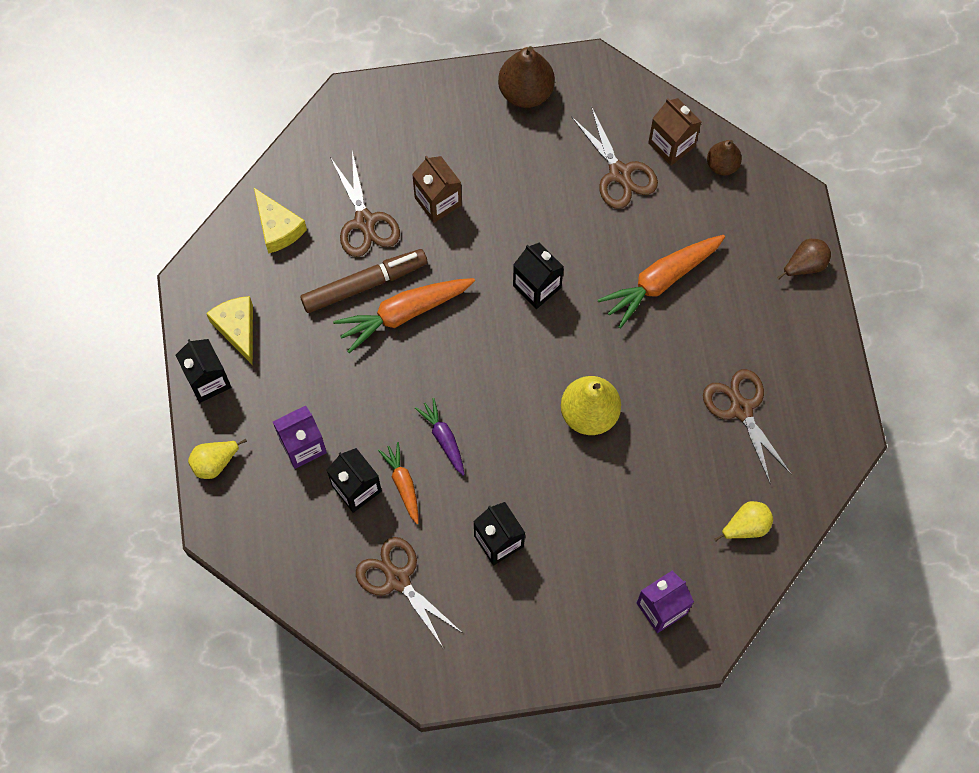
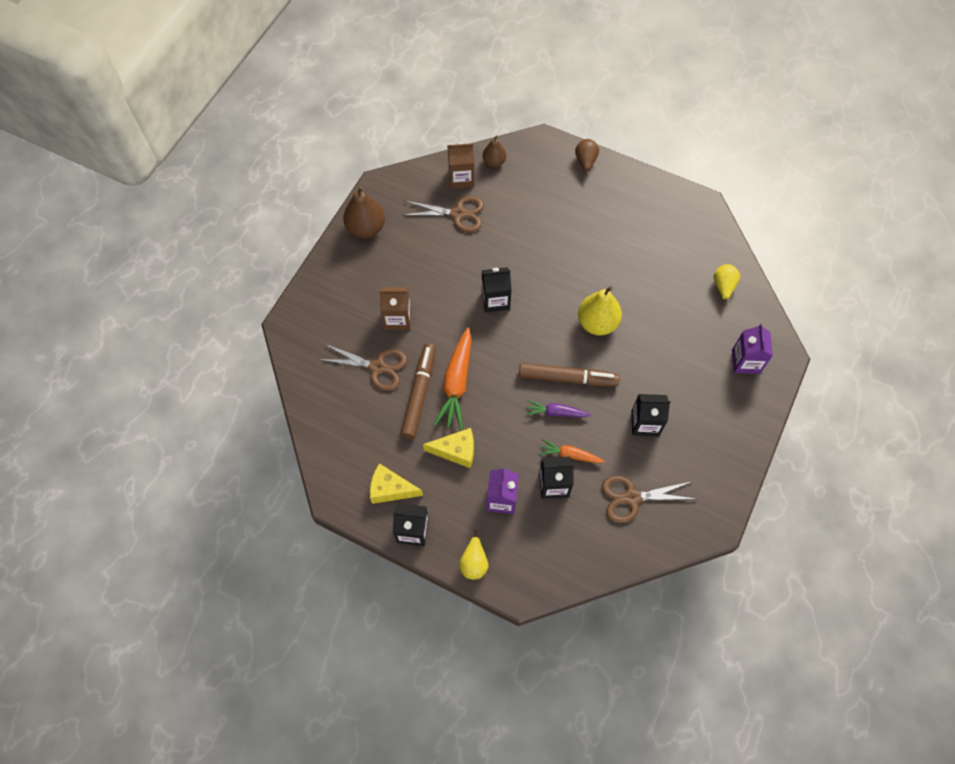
camera: 55 degrees left, 5 degrees down
(278, 228) = (340, 420): yellow cheese -> yellow cheese (456, 451)
(494, 425) = (567, 378): none -> brown marker
(661, 281) = (541, 235): orange carrot -> none
(741, 409) = (649, 245): brown scissors -> none

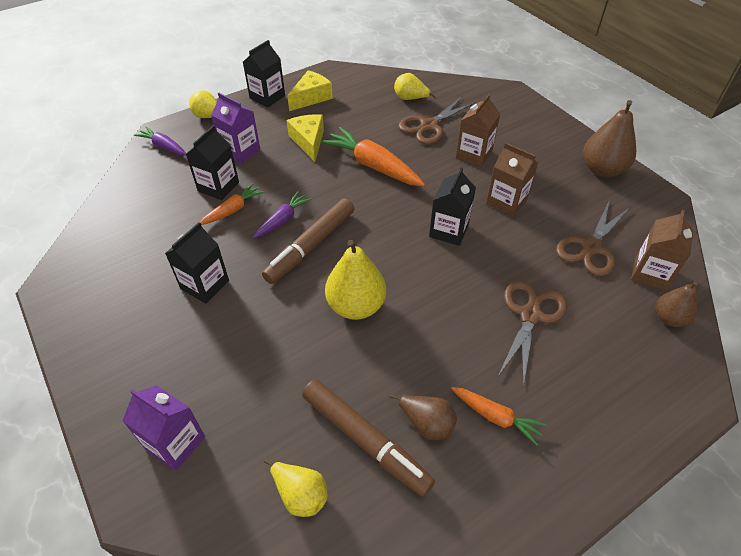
camera: 120 degrees right, 15 degrees down
(344, 401) = (410, 99): none -> yellow pear
(419, 393) = (382, 140): brown marker -> brown marker (365, 440)
(442, 276) = (506, 202): none -> brown carton
(456, 451) = (308, 141): yellow cheese -> yellow cheese turned 135 degrees clockwise
(537, 570) = (164, 146): none -> purple carrot
(585, 162) = (634, 435): brown pear -> brown pear (426, 423)
(619, 222) = (495, 417): none -> orange carrot
(631, 498) = (148, 233): brown scissors -> brown scissors (530, 315)

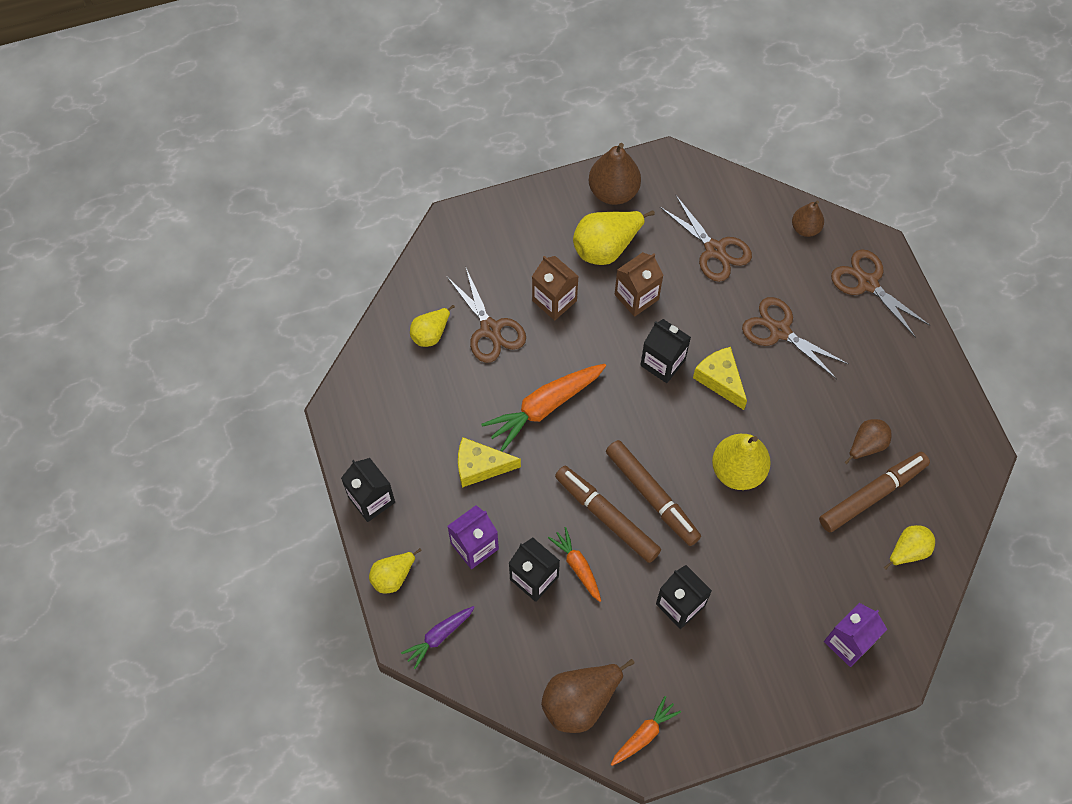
camera: 75 degrees left, 15 degrees up
(109, 233) = (580, 702): none -> brown pear
(283, 220) = (607, 517): purple carrot -> brown marker
(311, 97) = (390, 447): yellow cheese -> yellow cheese (720, 380)
(495, 417) = (869, 394): orange carrot -> orange carrot (644, 734)
(543, 175) = (606, 247): none -> yellow pear
(640, 391) = (867, 283): none -> brown scissors
(650, 273) = (755, 217): brown carton -> none

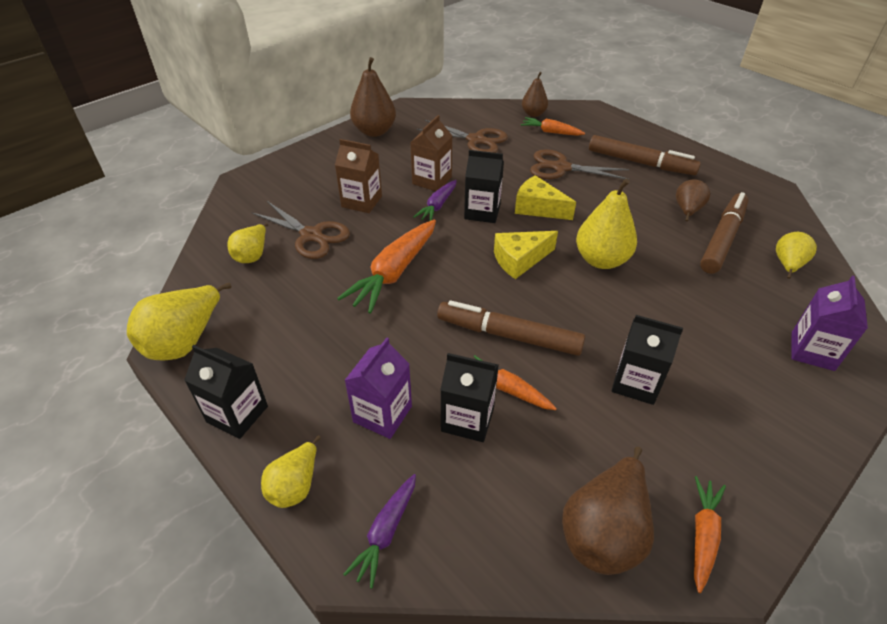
camera: 25 degrees left, 20 degrees down
(480, 466) = (353, 339): yellow cheese -> yellow cheese (520, 260)
(606, 247) = (388, 160): yellow pear -> yellow pear (185, 341)
(624, 337) = (437, 206): none -> purple carrot
(652, 496) = (540, 304): brown marker -> brown marker (640, 163)
(805, 269) = (551, 132): none -> orange carrot
(867, 283) = (601, 127): brown scissors -> none

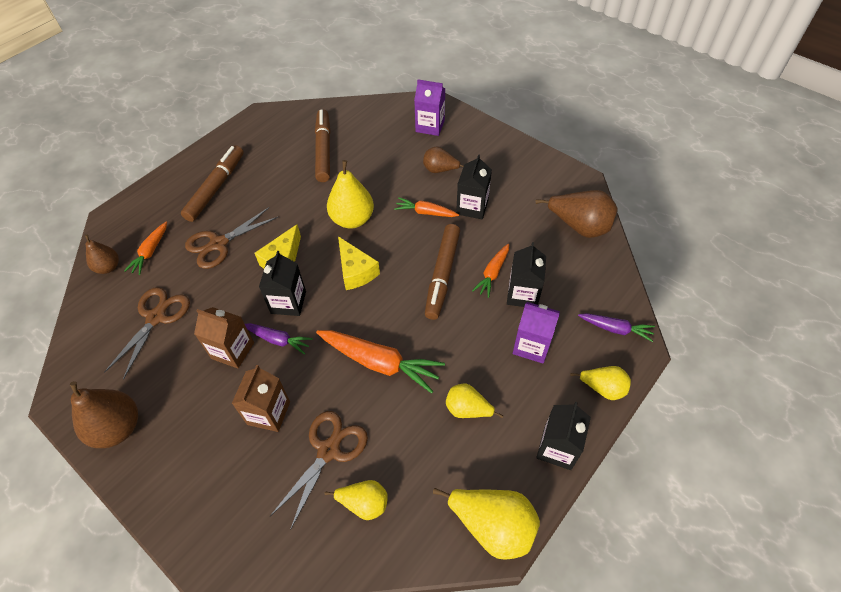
camera: 95 degrees left, 10 degrees up
(561, 168) = (218, 244): brown scissors -> brown scissors turned 45 degrees clockwise
(687, 211) = (288, 165): brown pear -> brown pear (440, 170)
(703, 535) = (568, 187): orange carrot -> orange carrot (426, 212)
(722, 239) = (323, 150): brown marker -> brown marker turned 60 degrees clockwise
(787, 265) = (351, 123): yellow pear -> yellow pear (467, 409)

